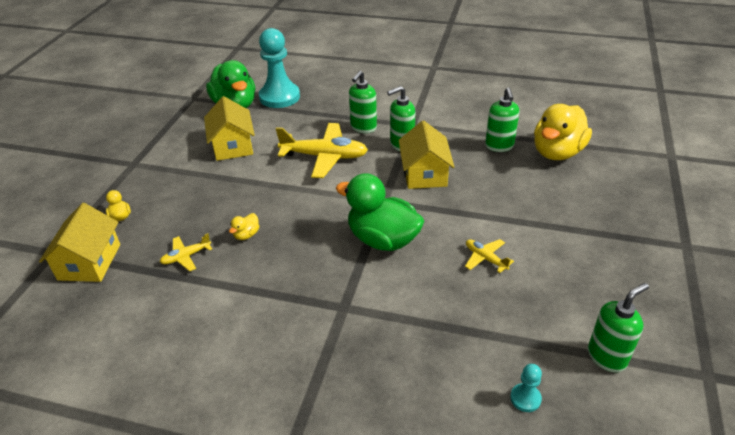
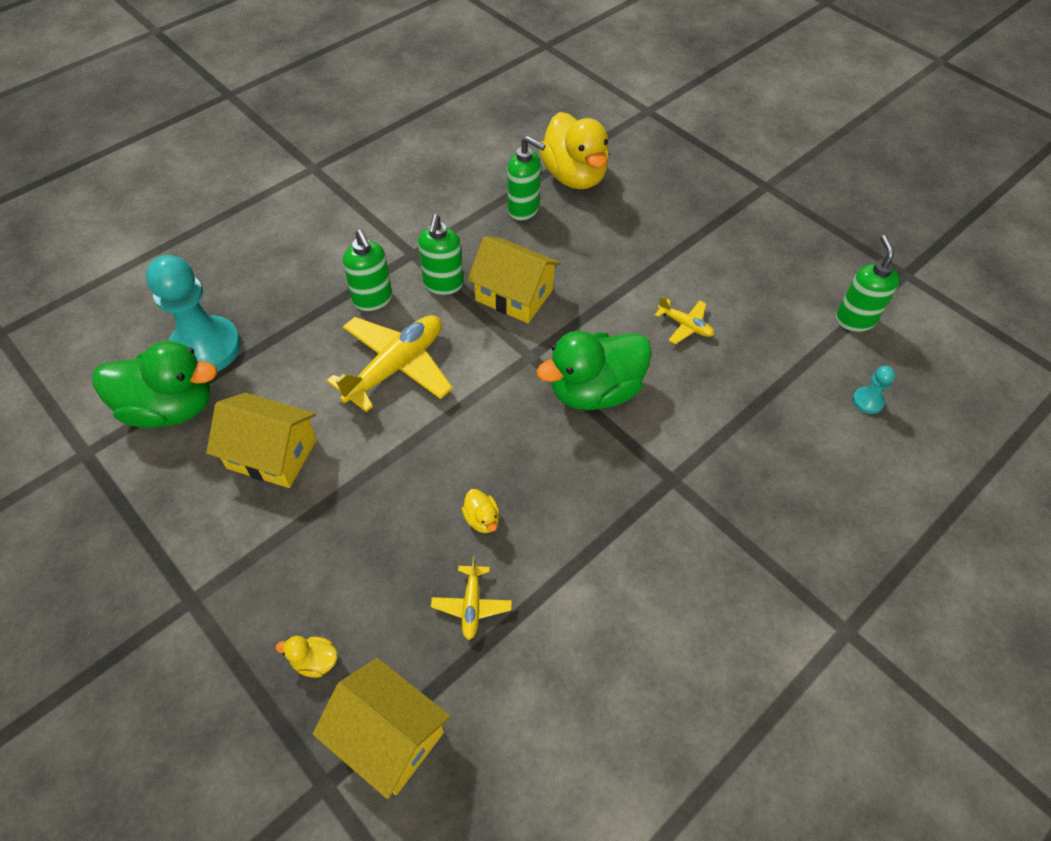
camera: 60 degrees left, 15 degrees up
(485, 258) = (685, 325): yellow plane -> yellow plane turned 135 degrees counterclockwise

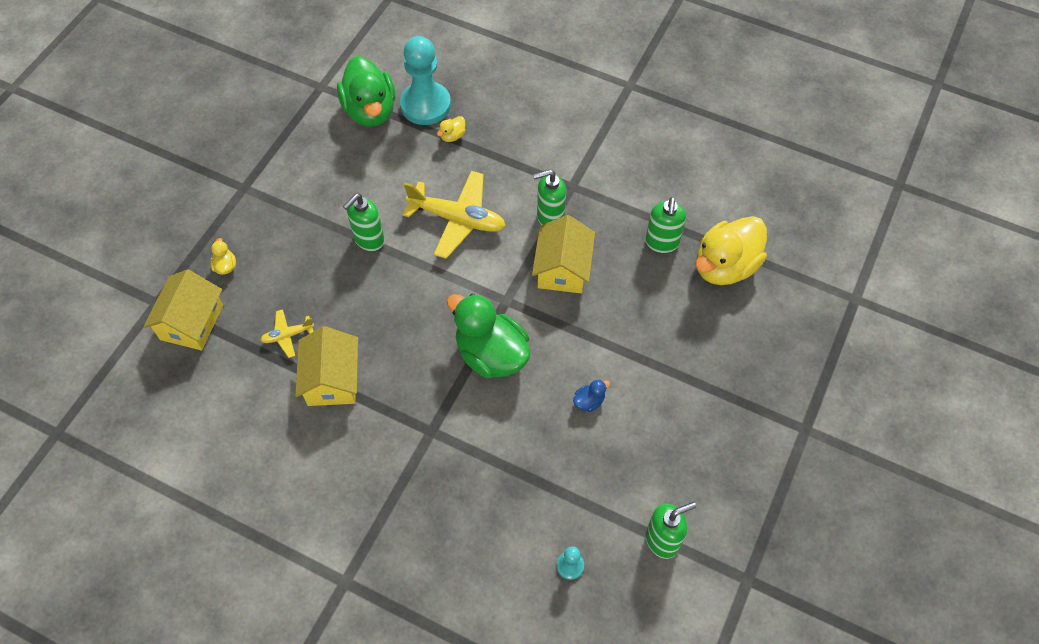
camera: 70 degrees right, 5 degrees up
(272, 453) = (357, 180): yellow house -> yellow house (332, 379)
(373, 300) = (513, 180): green soap dispenser -> green soap dispenser (369, 240)
(482, 519) = (352, 319): yellow duck -> yellow duck (452, 136)
(685, 325) = (589, 401): yellow plane -> blue duck

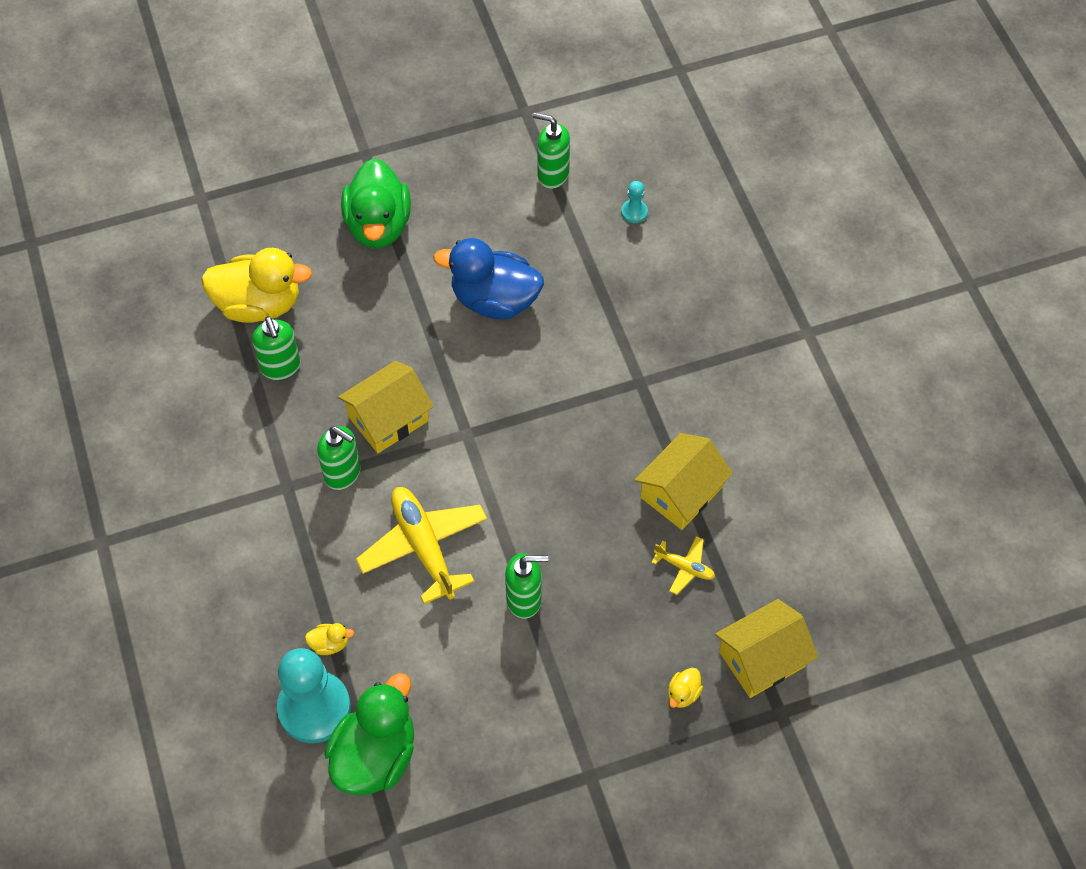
camera: 135 degrees left, 0 degrees up
(491, 354) = (529, 400): green duck -> green duck (378, 225)
(589, 401) = (494, 300): blue duck -> blue duck, size x2.48
(662, 243) = (281, 367): green soap dispenser -> green soap dispenser turned 105 degrees clockwise

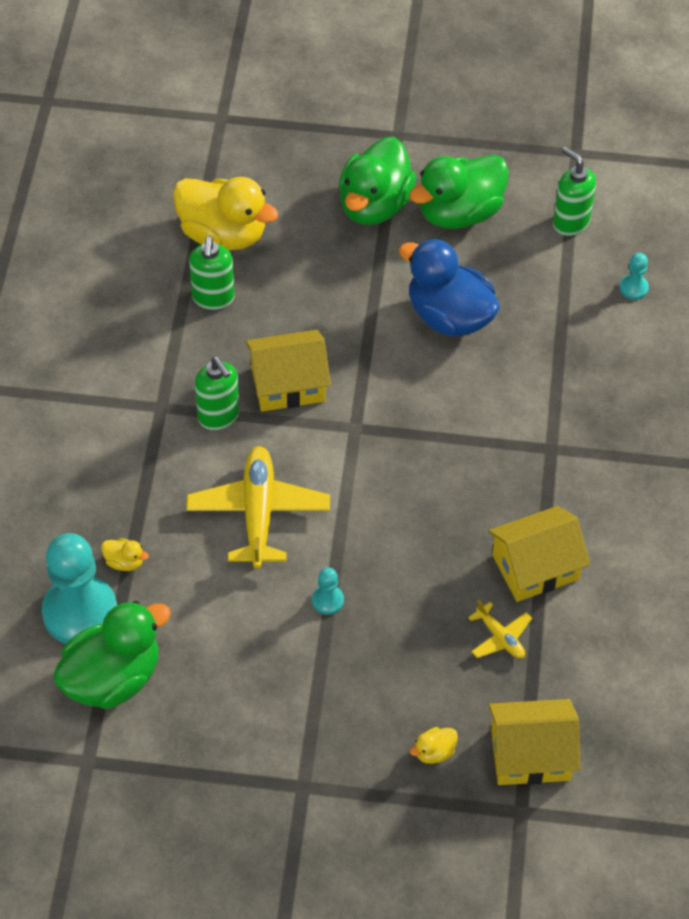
camera: 25 degrees right, 5 degrees down
(455, 203) = (459, 213): none -> green duck
(524, 599) = (327, 600): green soap dispenser -> turquoise pawn

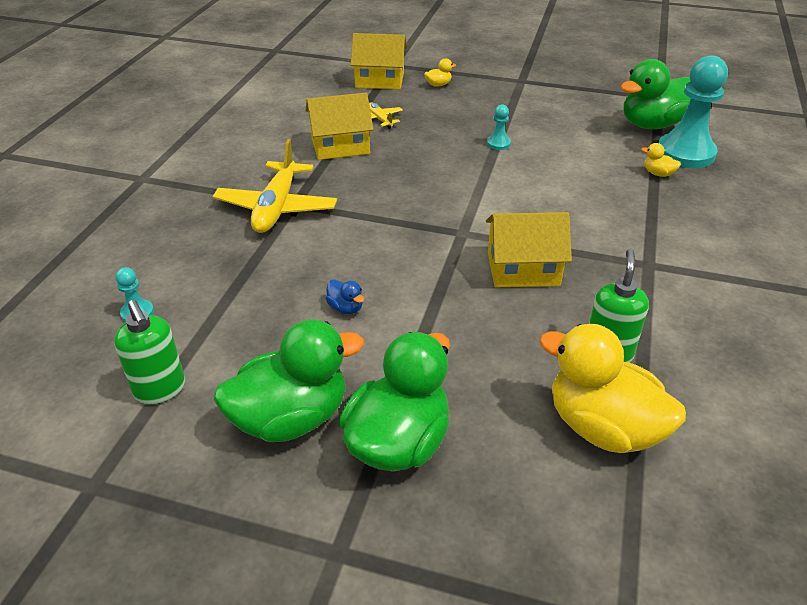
camera: 170 degrees left, 15 degrees down
(219, 416) = (590, 252): green soap dispenser -> none
(258, 513) = (551, 189): yellow plane -> yellow plane (277, 207)
(449, 316) = (345, 308): blue duck -> blue duck, size x0.40

